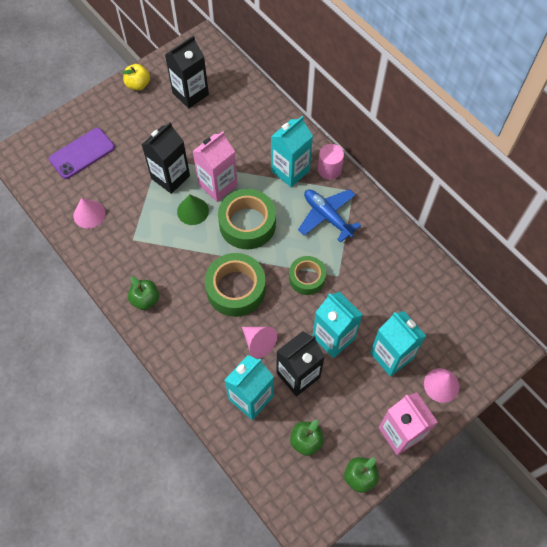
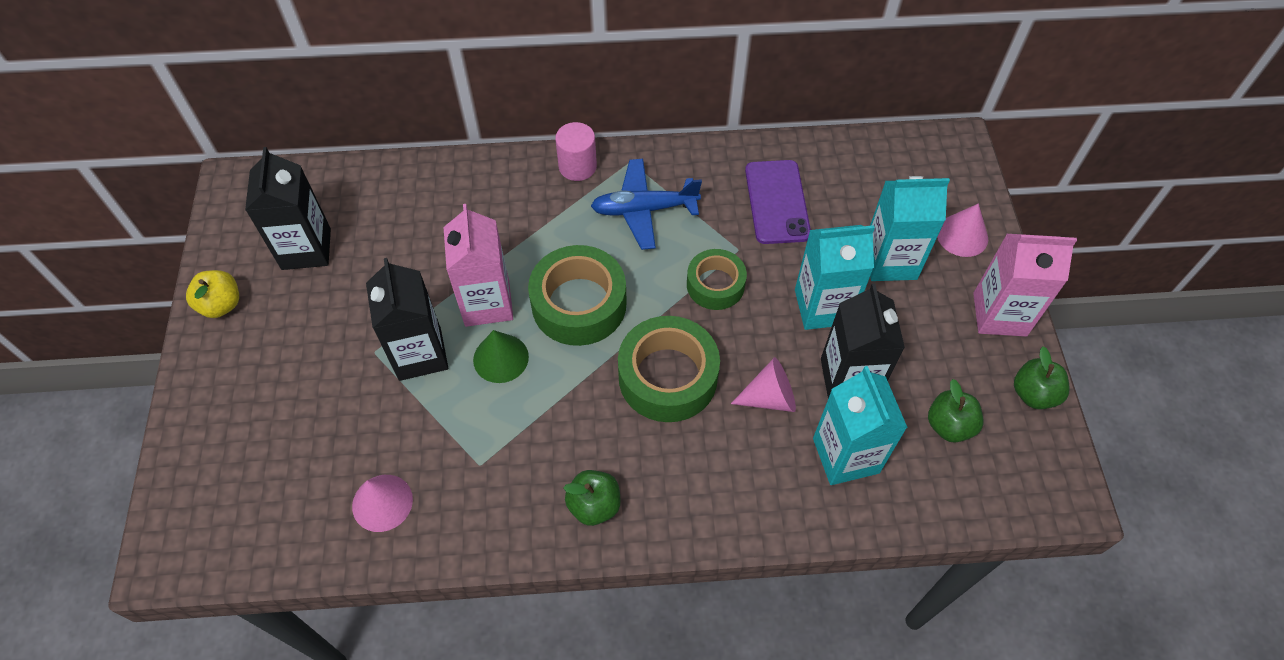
camera: 55 degrees left, 5 degrees down
(82, 153) = (264, 451): purple phone -> purple phone (777, 202)
(290, 171) = (541, 208): turquoise carton -> none

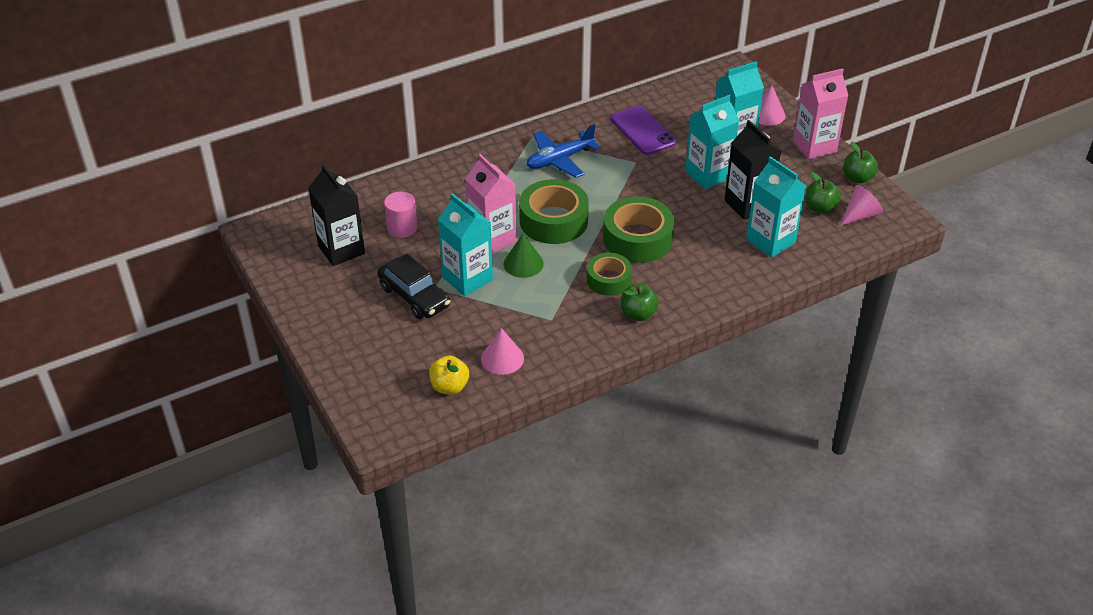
camera: 25 degrees left, 15 degrees down
(221, 305) = (304, 298): yellow apple -> yellow apple (449, 387)
(342, 356) = (414, 296): none -> black car
(420, 354) = (467, 279): black carton -> turquoise carton
(577, 166) = (497, 150): pink cylinder -> pink cylinder (402, 228)
(715, 285) = (634, 184): green tape -> green tape (608, 279)
(770, 397) = (707, 228): pink cone -> pink cone (860, 215)

